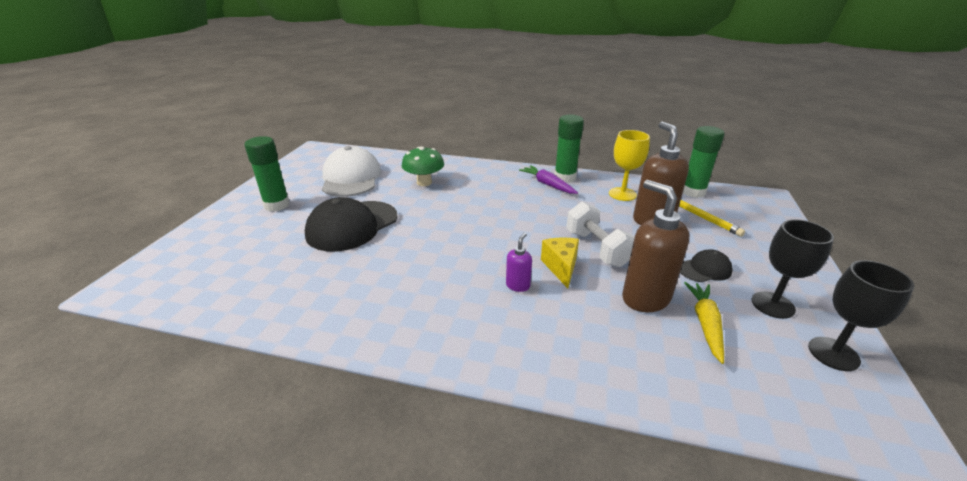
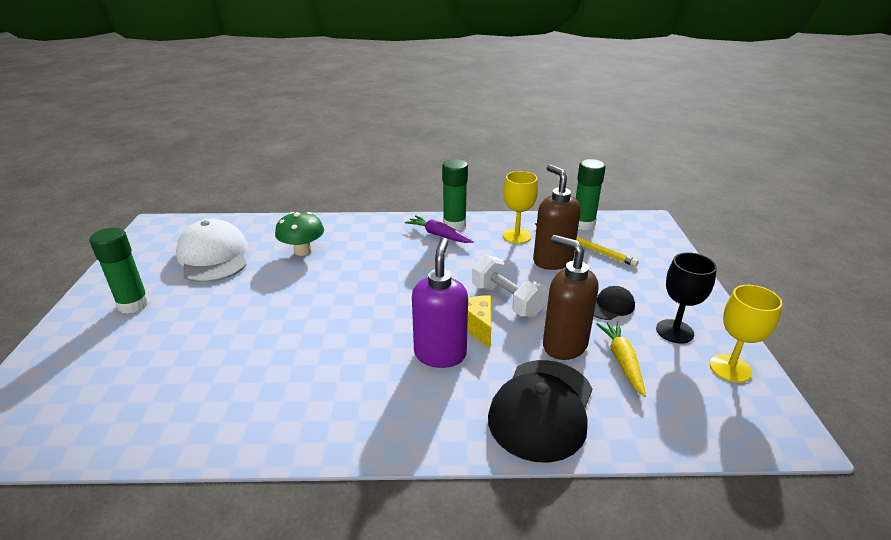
camera: 15 degrees left, 0 degrees up
(352, 226) = (237, 316): black cap -> black cap (541, 409)
(518, 285) = (440, 354): purple soap dispenser -> purple soap dispenser, size x2.06
(833, 354) = (730, 368): black goblet -> yellow goblet

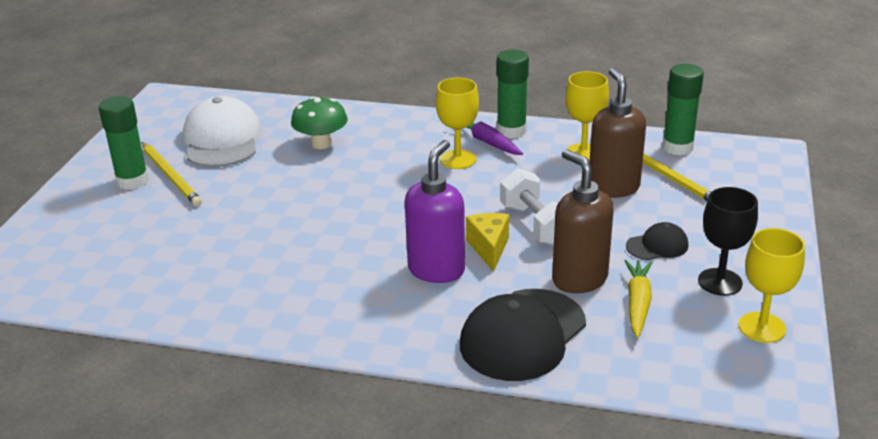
camera: 15 degrees right, 0 degrees up
(170, 295) = (171, 176): none -> yellow pencil
(421, 252) = (458, 159): none -> yellow goblet

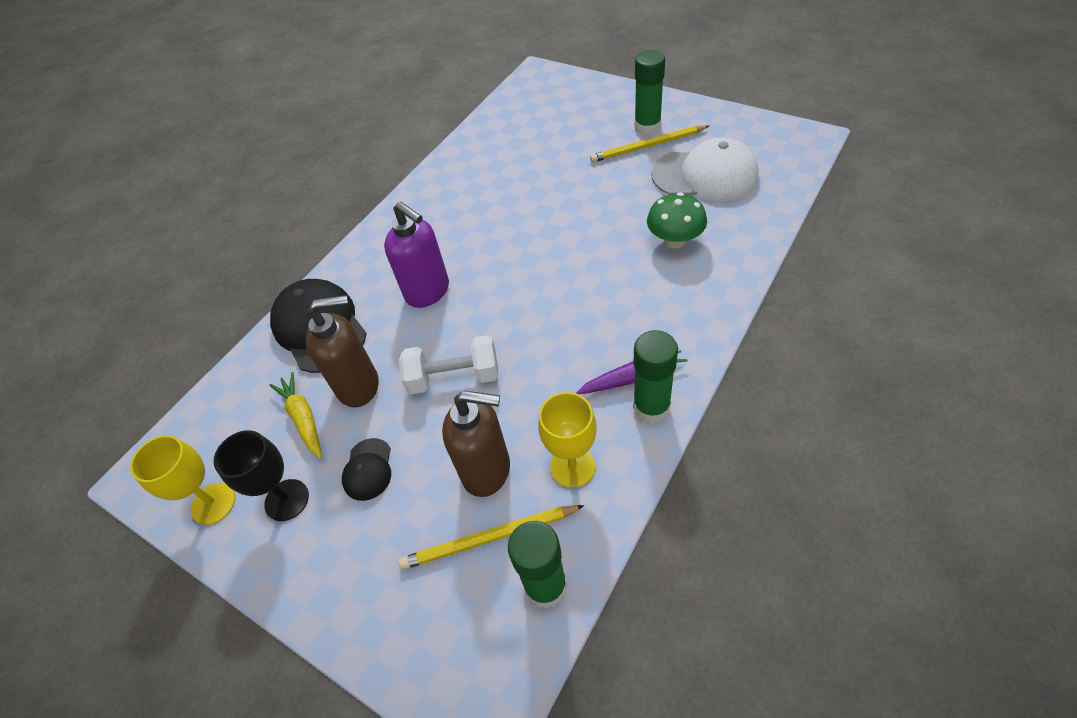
camera: 115 degrees right, 20 degrees up
(458, 159) = (603, 342): yellow goblet -> none
(489, 248) = (437, 333): yellow cheese -> none
(637, 303) = (303, 418): yellow carrot -> yellow carrot turned 150 degrees counterclockwise

